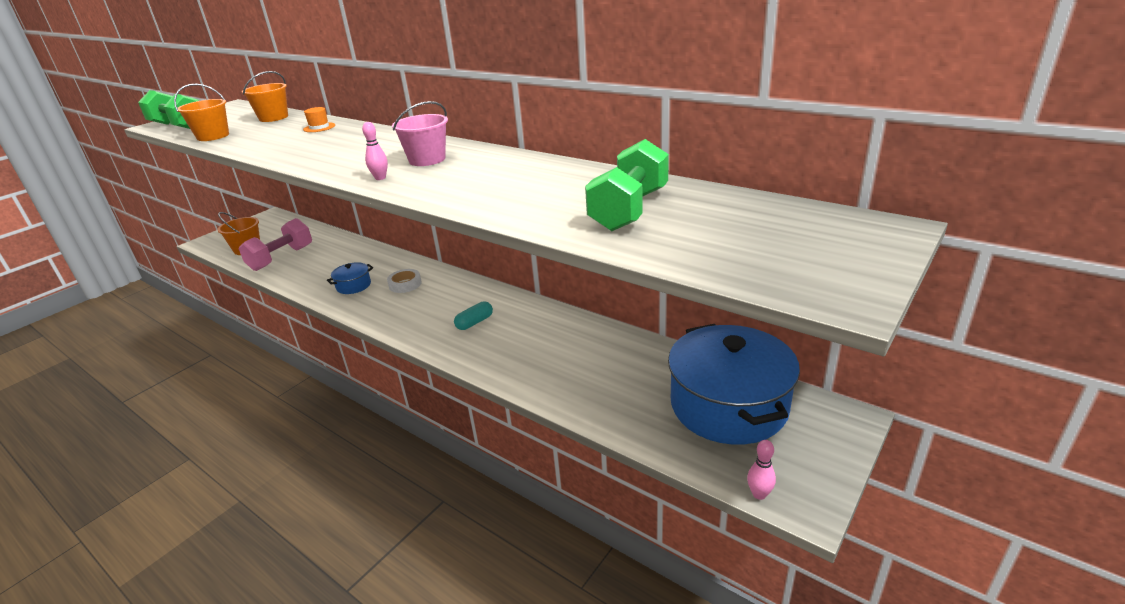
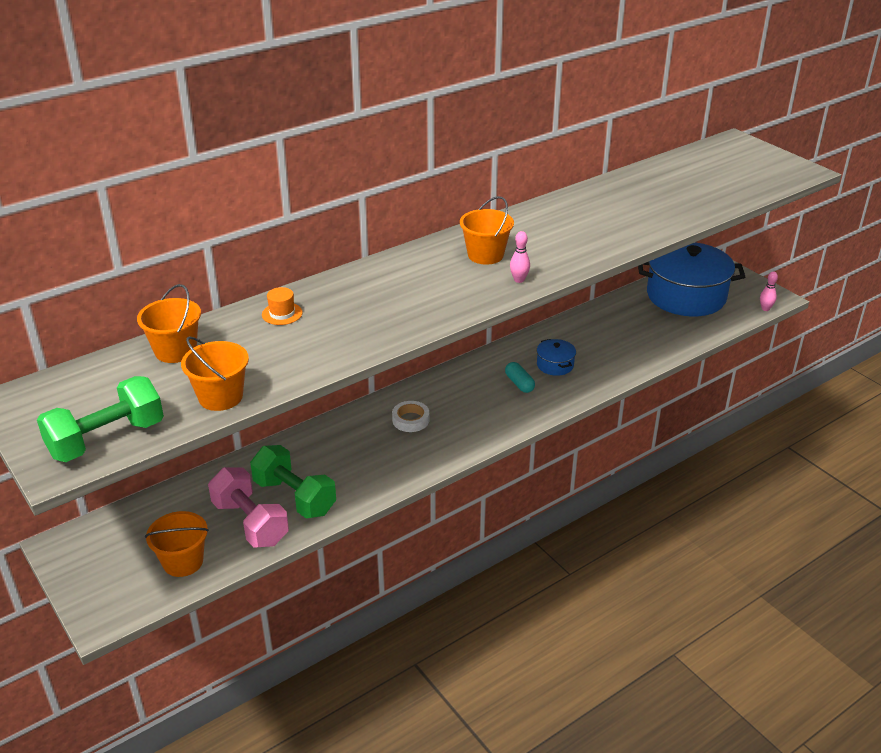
camera: 75 degrees left, 5 degrees up
(353, 286) = (385, 458): blue pot -> blue pot (555, 365)
(427, 159) = (485, 255): pink bucket -> orange bucket
(629, 210) = (666, 195): green dumbbell -> green dumbbell (294, 497)

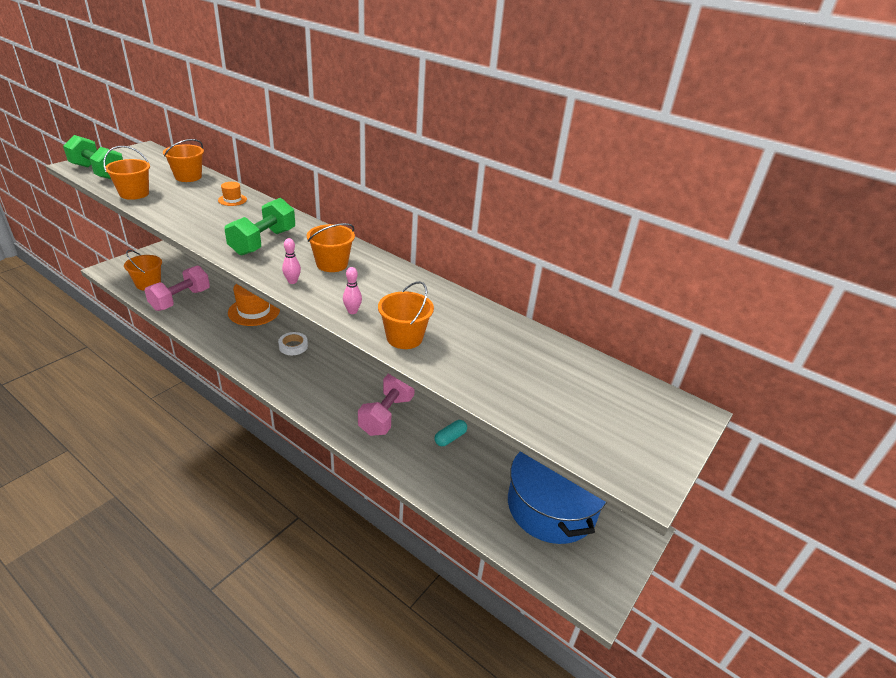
camera: 70 degrees right, 0 degrees up
(294, 497) = (205, 311): green dumbbell -> green dumbbell (263, 242)
(315, 450) = (254, 311): none -> orange hat
(519, 383) = (353, 396): turquoise capsule -> turquoise capsule (450, 438)
(555, 365) = (386, 415): blue pot -> pink dumbbell
(632, 231) = (404, 338): none -> orange bucket
(765, 309) = (564, 588): pink bowling pin -> pink bowling pin (352, 311)

